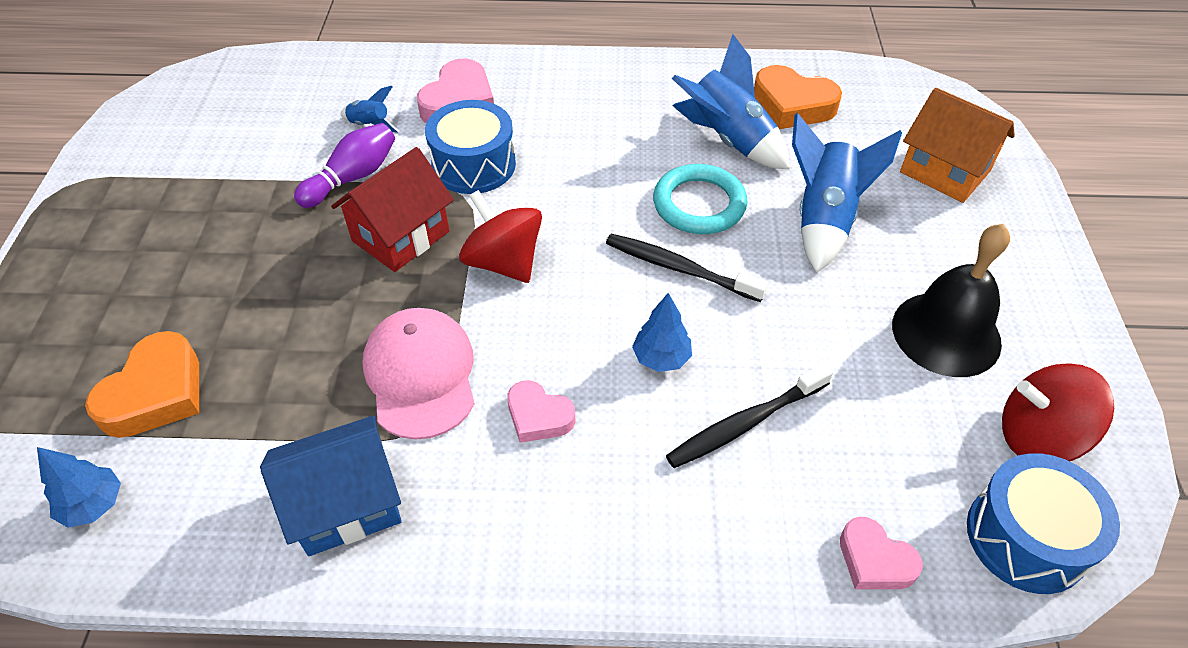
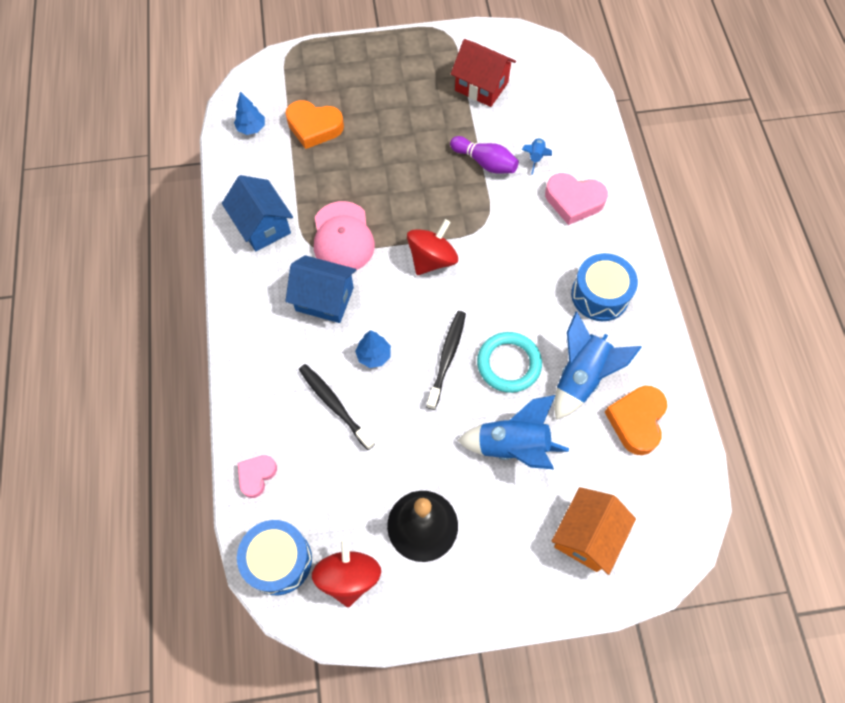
camera: 80 degrees right, 15 degrees up
(401, 236) = (441, 201): red house -> red house (481, 86)
(420, 375) = (343, 237): pink cap -> pink cap turned 105 degrees clockwise
(474, 165) = (513, 224): blue drum -> blue drum (600, 295)
(538, 416) = (324, 299): pink heart -> blue house

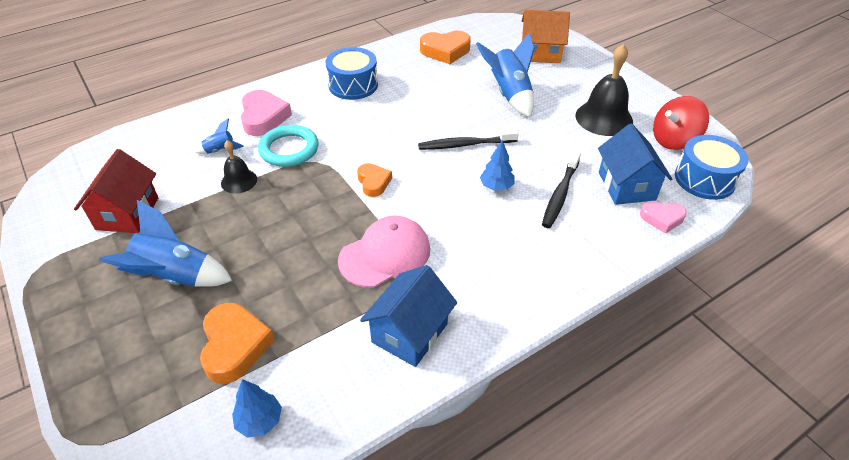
camera: 115 degrees left, 20 degrees down
(324, 299) = (465, 241): blue house -> blue house (626, 186)
(432, 259) = (373, 182): red spinning top -> orange heart
(485, 162) = (239, 181): purple bowling pin -> black bell
(508, 364) = (445, 113): turquoise ring -> turquoise ring (289, 149)
(581, 377) = (430, 78): blue rocket -> blue rocket (175, 277)

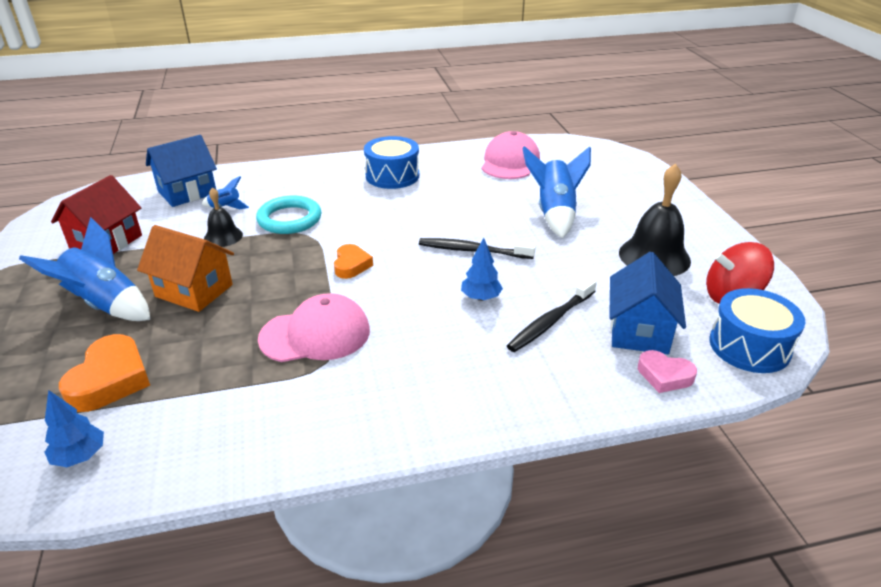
camera: 20 degrees right, 10 degrees down
(264, 117) = (286, 188): pink heart -> none
(409, 333) = (287, 416): blue house -> blue house (187, 192)
(445, 51) = (510, 162): orange heart -> pink cap
(540, 53) = (617, 181): orange house -> orange house (194, 291)

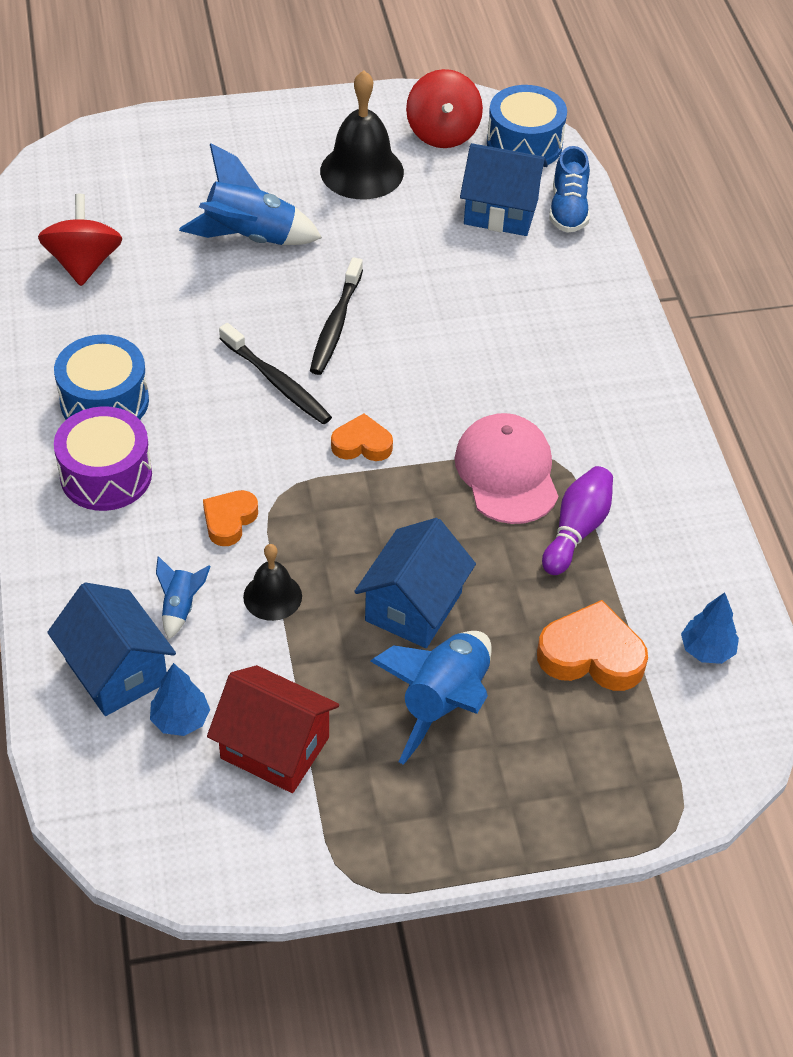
camera: 90 degrees left, 15 degrees up
(194, 291) = (413, 607): orange house -> blue house
(244, 374) = (576, 530): none -> purple bowling pin
(289, 219) = (229, 520): turquoise ring -> orange heart
(333, 180) = (106, 475): none -> purple drum
(481, 297) = (438, 326): blue tree -> blue tree (180, 720)
(510, 162) = (84, 263): pink cap -> red spinning top
(550, 321) = (484, 274): black toothbrush -> black toothbrush (277, 382)
(664, 376) = (568, 209): pink heart -> blue shoe

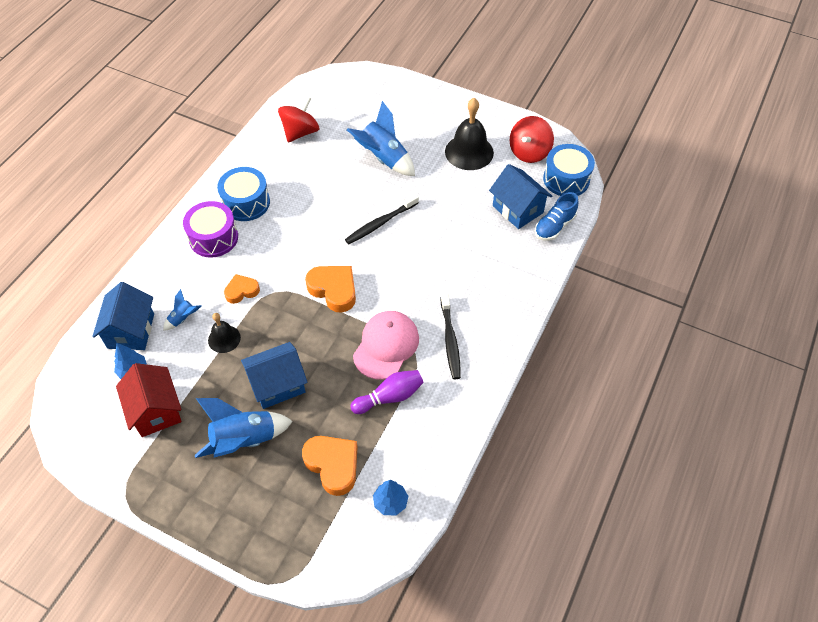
camera: 40 degrees right, 5 degrees up
(277, 382) = (326, 236): black toothbrush -> black toothbrush (450, 340)
(362, 444) = (334, 290): orange heart -> orange heart, size x1.61

